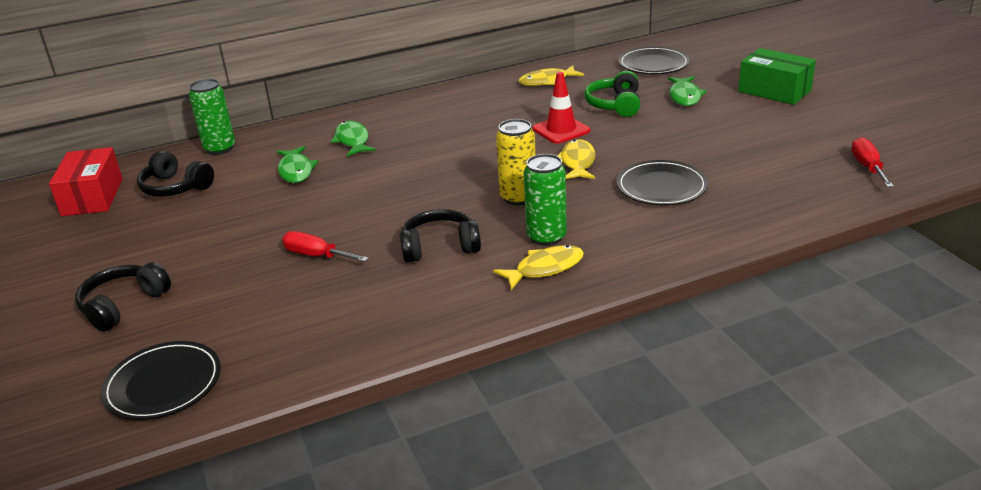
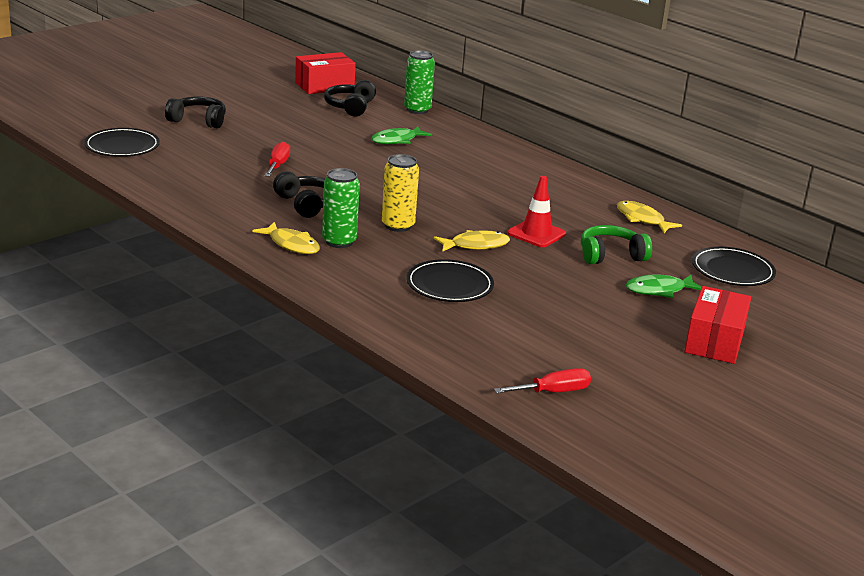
camera: 65 degrees right, 5 degrees down
(352, 140) = (460, 152): green fish -> none
(774, 91) = (714, 341): green box -> red box

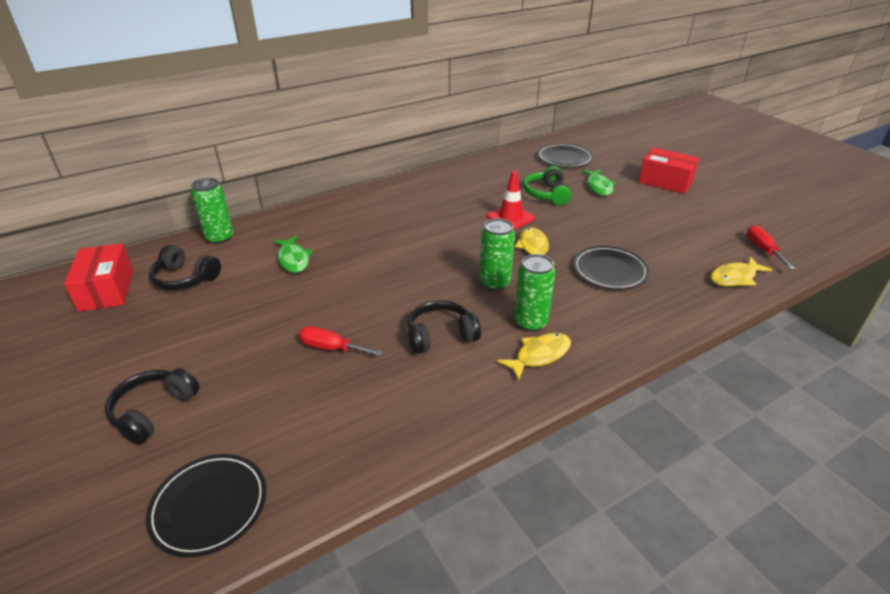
camera: 75 degrees left, 10 degrees up
(398, 226) = (494, 283): yellow can -> green can
(642, 219) = (485, 173): yellow fish -> yellow fish (735, 277)

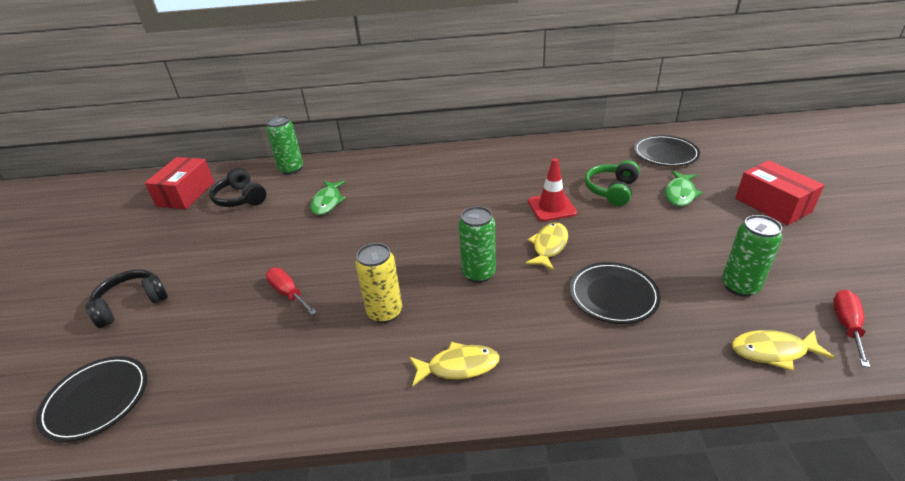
camera: 30 degrees right, 0 degrees up
(441, 335) = (385, 312): black headphones -> yellow can
(530, 322) = (479, 327): green can -> green can (740, 286)

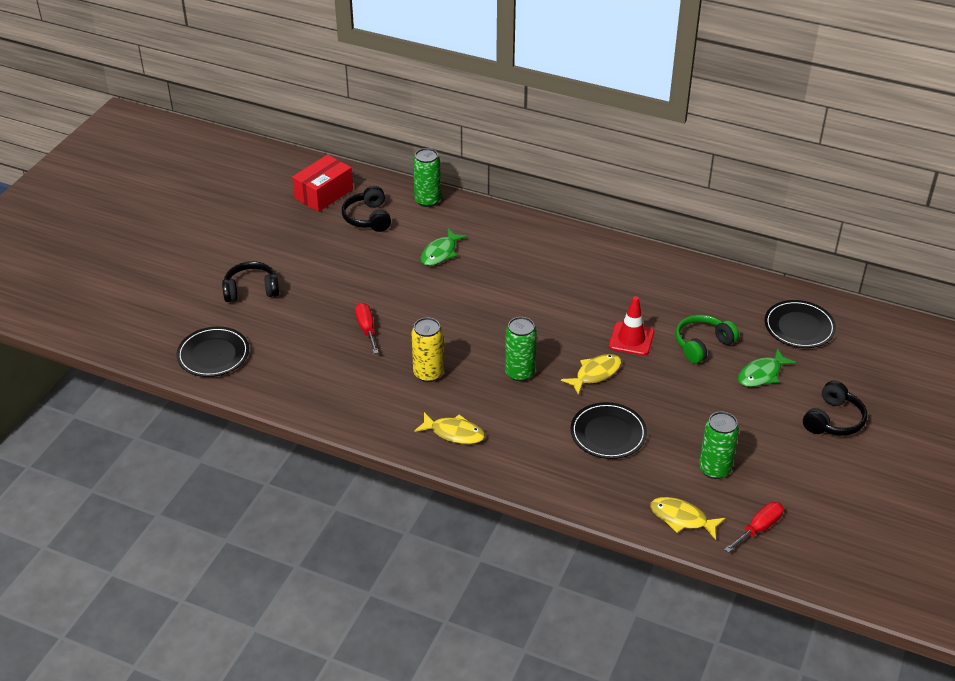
camera: 25 degrees right, 5 degrees up
(772, 205) = (833, 420): red box -> black headphones

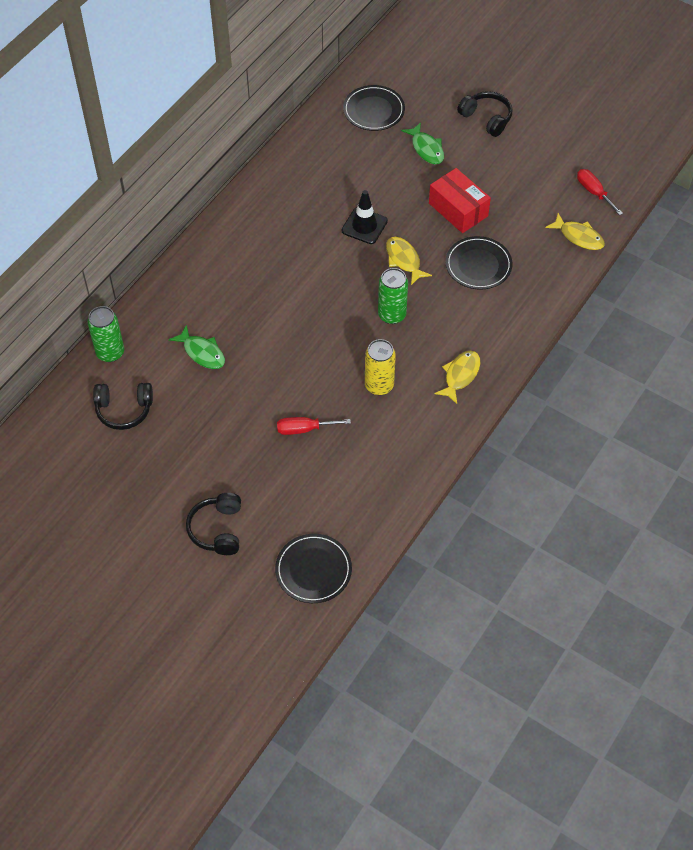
camera: 80 degrees left, 15 degrees up
(324, 194) = (66, 448): red box -> red box (458, 210)
(631, 339) = (364, 226): red traffic cone -> black traffic cone
(682, 518) = (579, 236): yellow fish -> yellow fish turned 90 degrees counterclockwise
(702, 344) = (382, 178): green headphones -> none
(714, 469) = (529, 204): green can -> none

